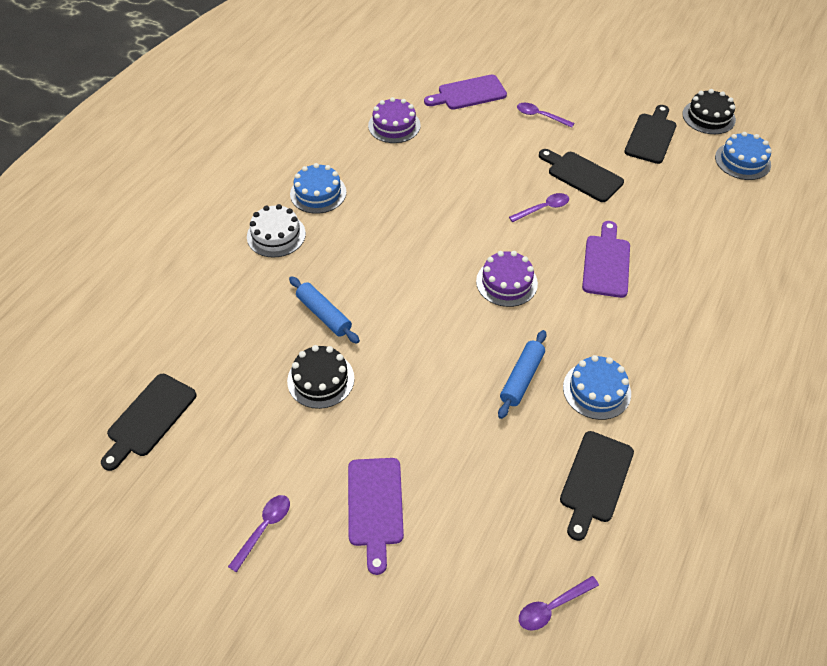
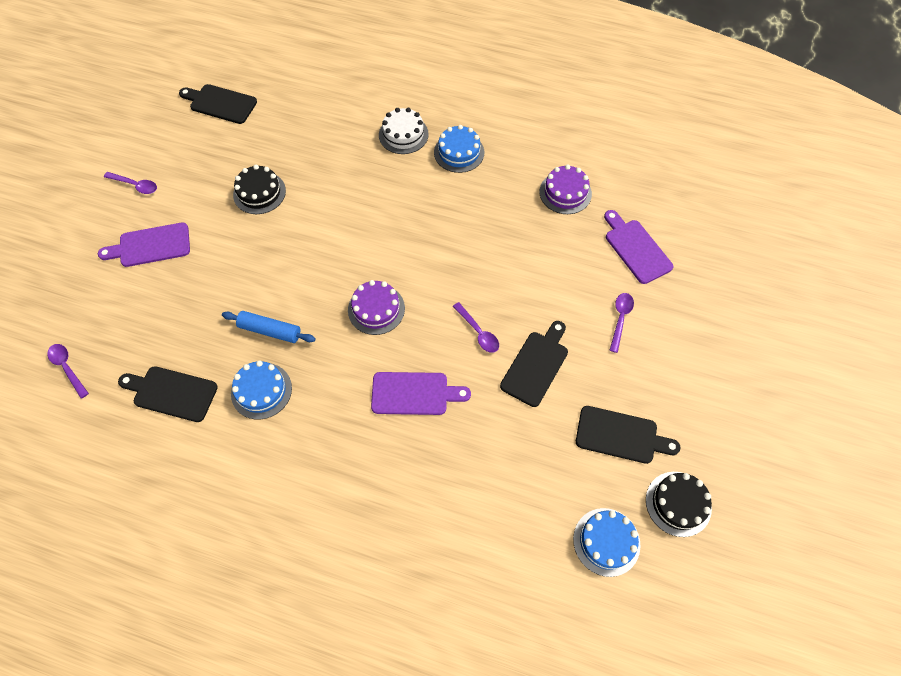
camera: 80 degrees right, 10 degrees up
(324, 315) = (323, 182): blue rolling pin -> none

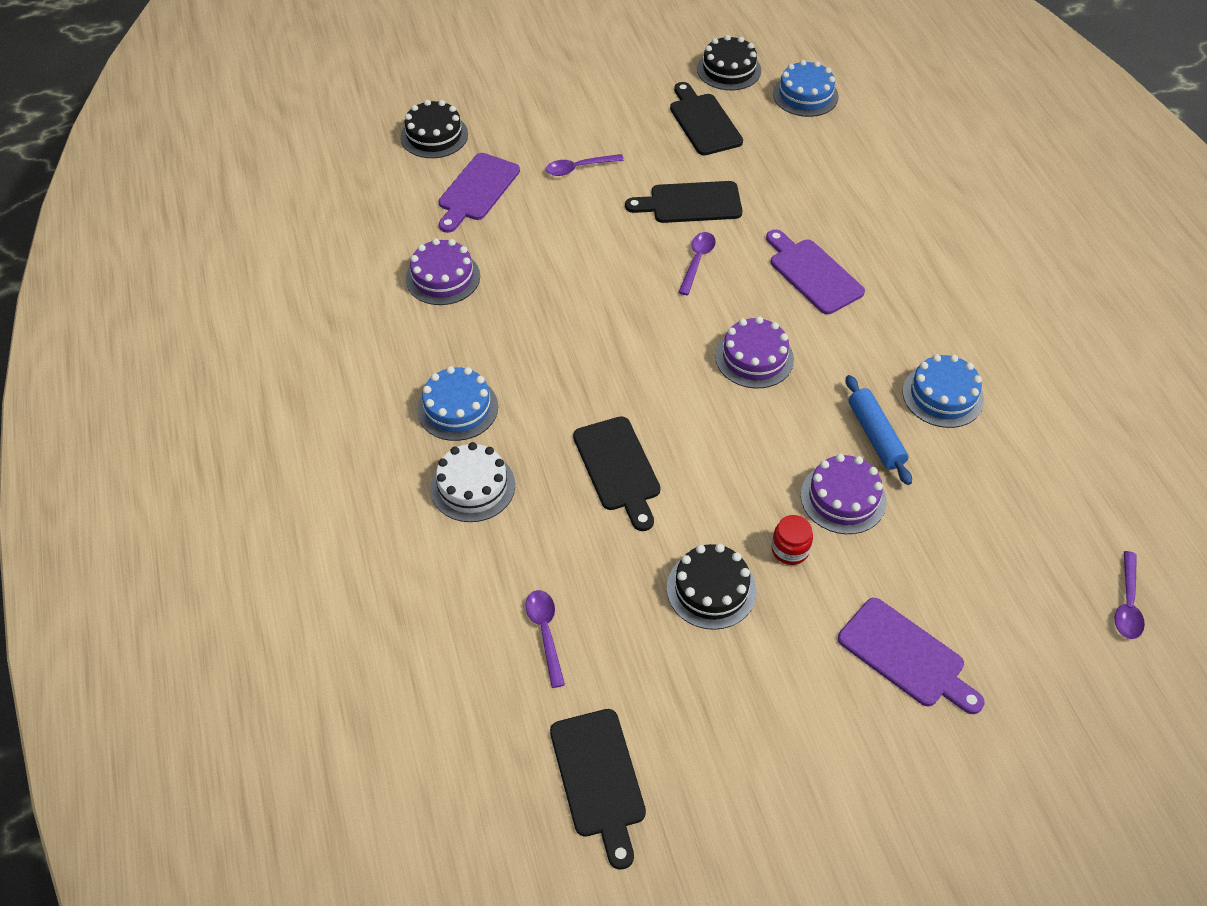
camera: 125 degrees left, 10 degrees down
(135, 185) = (843, 767): purple spoon -> purple spoon (545, 633)
(172, 393) = (1033, 473): black cutting board -> black cutting board (618, 468)
(247, 238) = (790, 549): none -> red jar
(250, 284) = (843, 498): none -> purple cake
(712, 253) = (434, 135): none -> black cake

